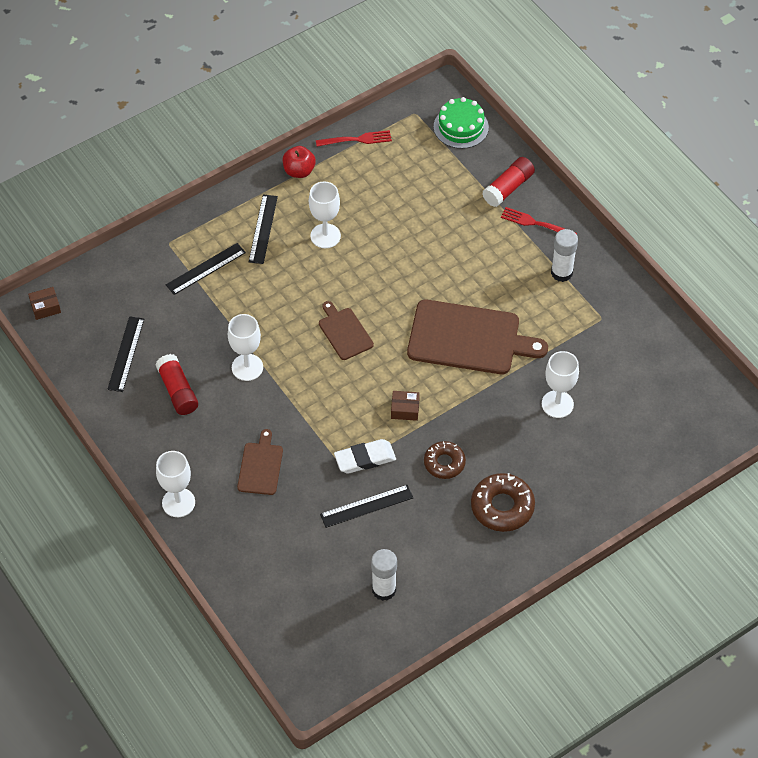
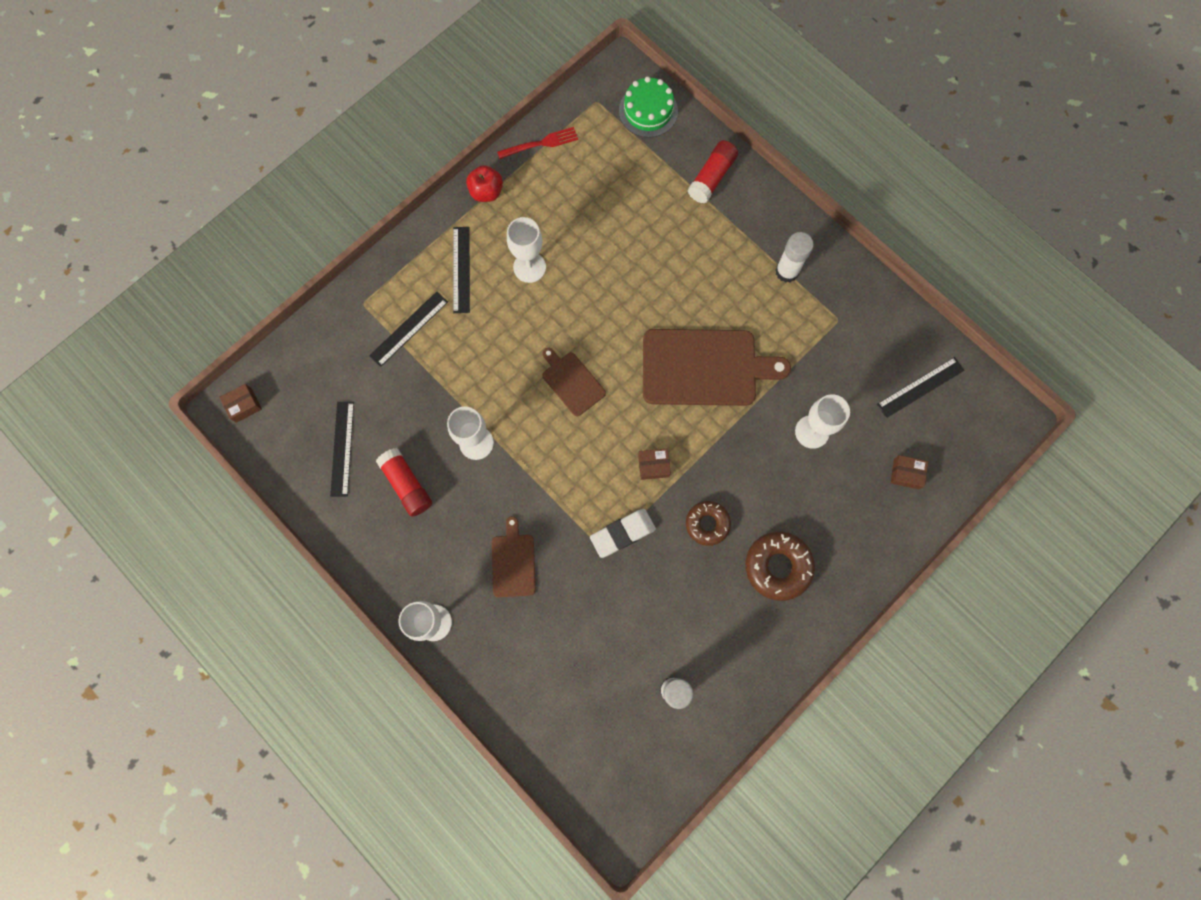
camera: 10 degrees left, 20 degrees up
(366, 506) = (635, 591): black ruler -> black ruler (920, 387)
(535, 223) = (748, 216): red fork -> none
(638, 451) = (906, 474): none -> brown box

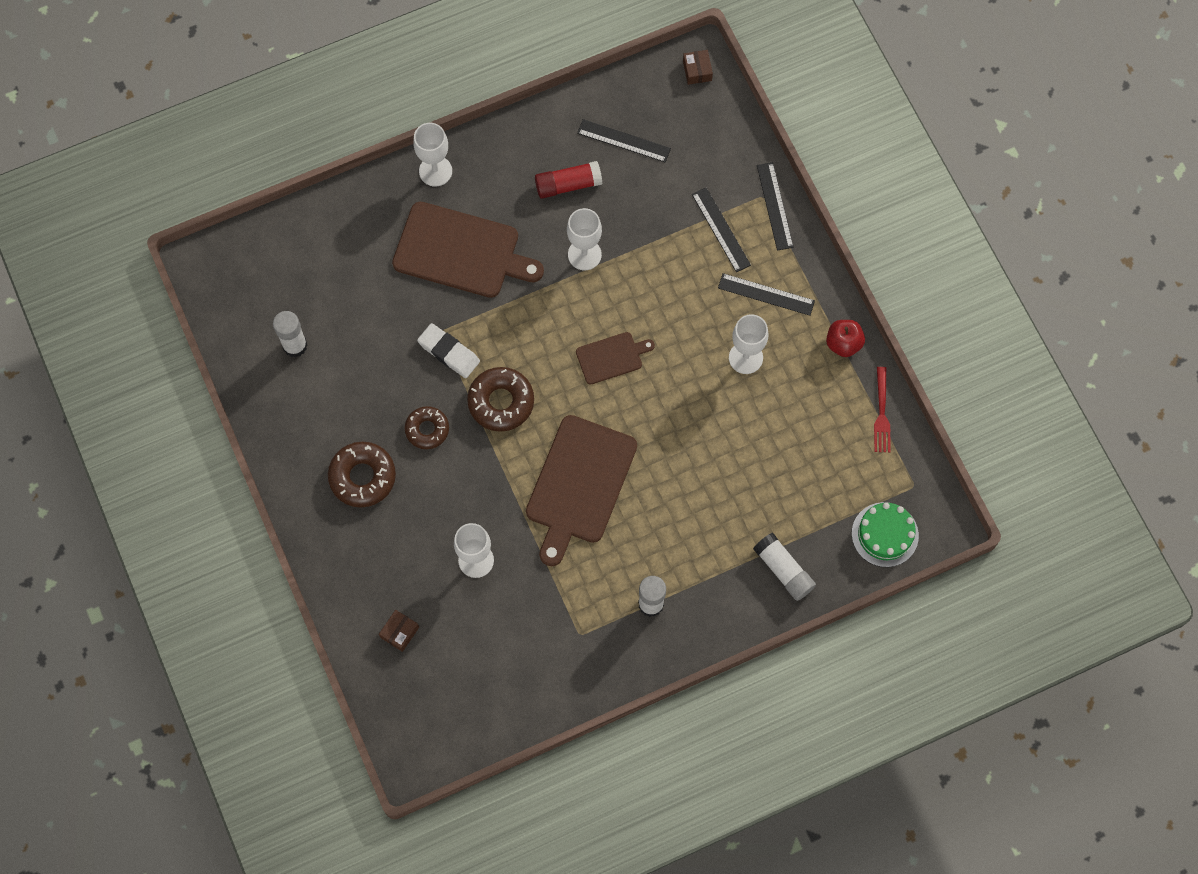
camera: 110 degrees right, 5 degrees down
(513, 562) = (461, 251): brown cutting board -> brown cutting board, size x1.94
(622, 533) = (449, 352): white eraser -> white eraser turned 45 degrees counterclockwise
(653, 465) = (501, 402): brown box -> brown donut
(711, 177) = (783, 570): red glue stick -> white glue stick
(920, 387) = (479, 685): black ruler -> black ruler (775, 206)

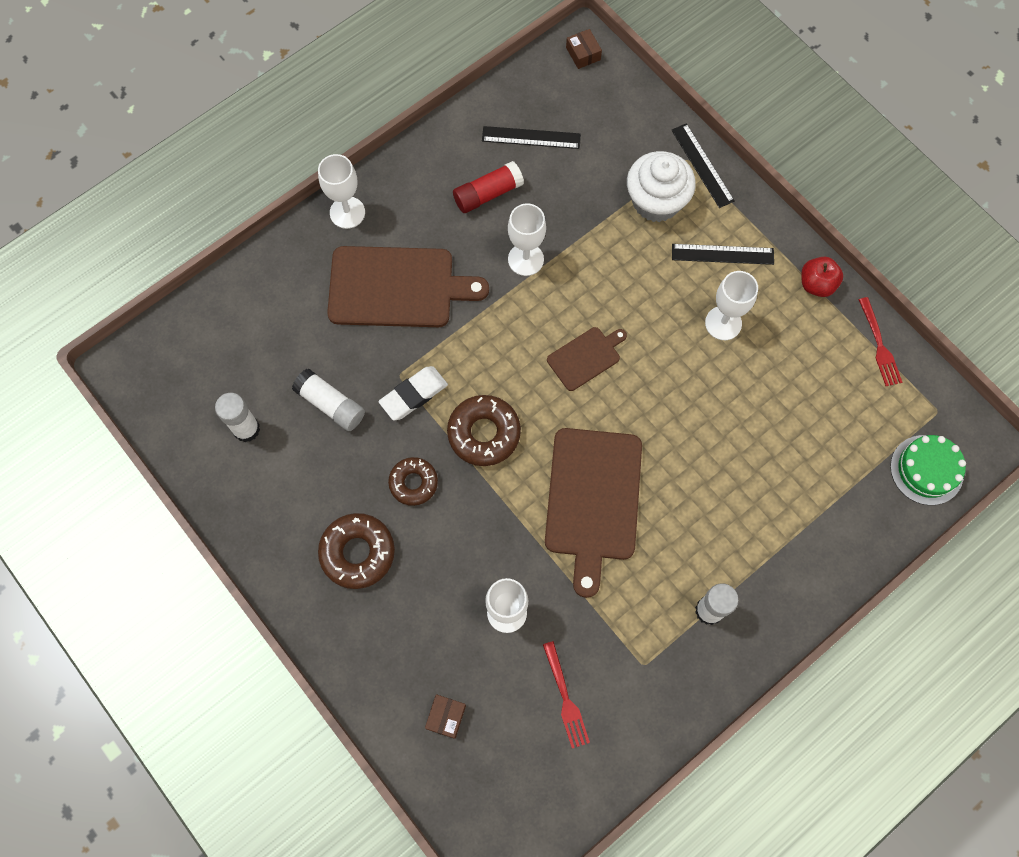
camera: 15 degrees left, 0 degrees up
(449, 352) = (413, 395): white eraser -> white eraser turned 60 degrees counterclockwise
(505, 644) = (565, 698): none -> red fork
(721, 229) = (656, 201): black ruler -> white cupcake
(783, 570) = (836, 535): white glue stick -> white glue stick (331, 404)

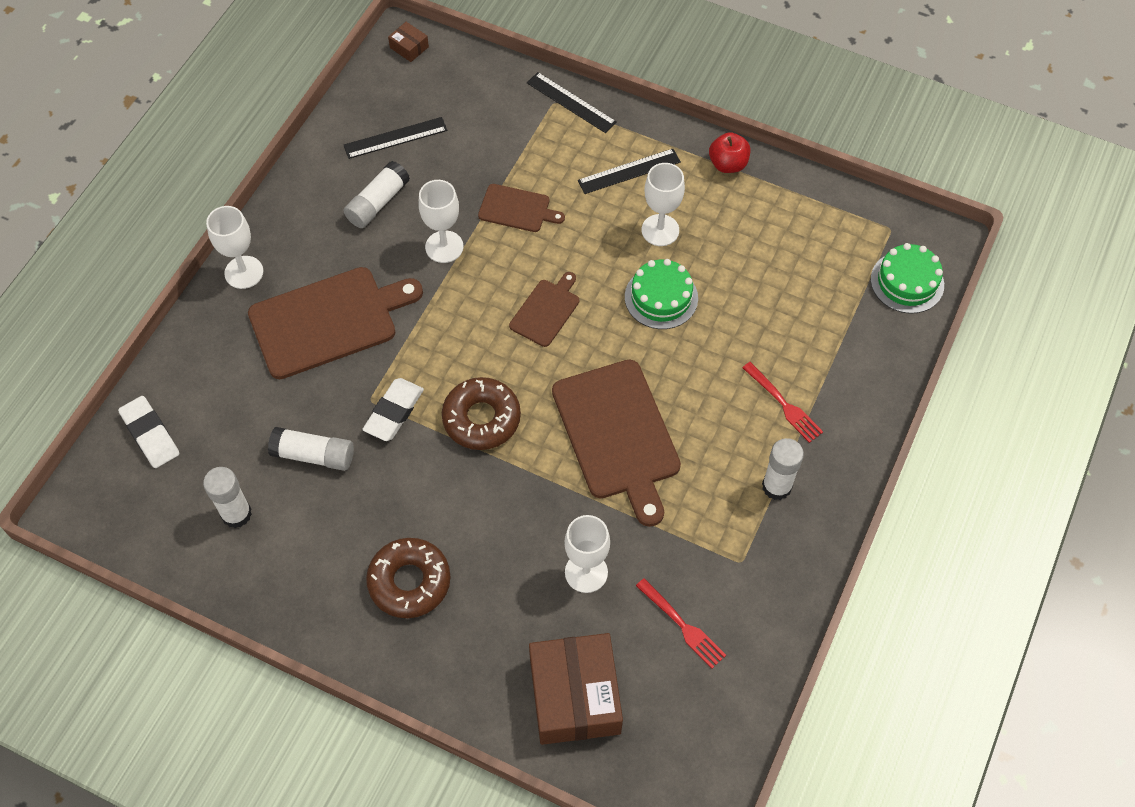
camera: 25 degrees left, 10 degrees down
(209, 328) = (150, 434): none -> white eraser
(413, 483) = (434, 493): brown donut -> none
(446, 717) = (575, 696): brown box -> brown box, size x2.38
(488, 194) = (378, 203): red glue stick -> white glue stick
(605, 249) = (517, 209): none -> brown cutting board
(656, 201) = (543, 149): white cupcake -> none
(693, 388) = (661, 297): none -> green cake
(879, 345) = (810, 194): red fork -> red fork (783, 404)

